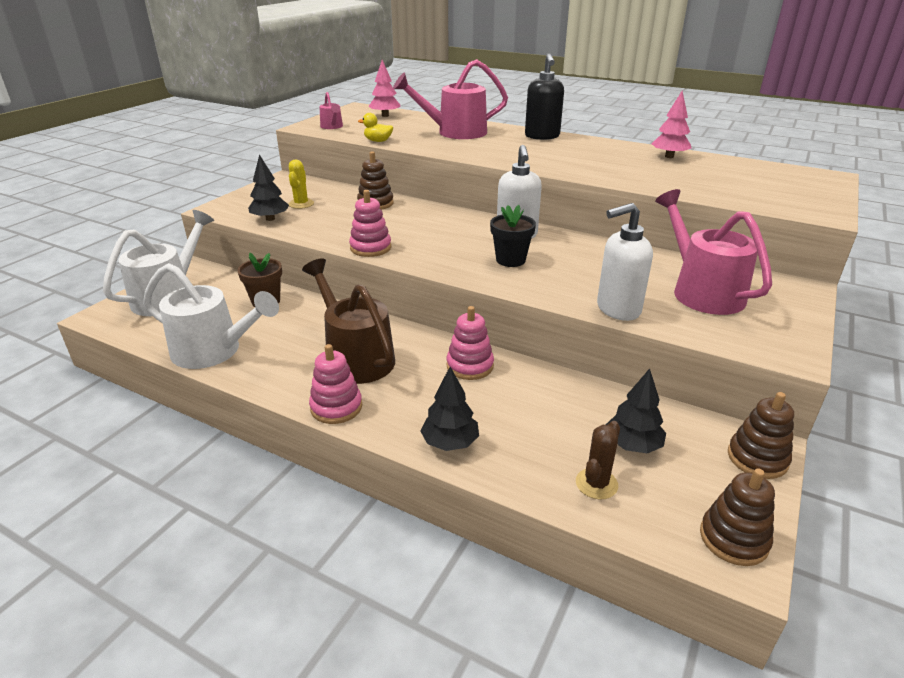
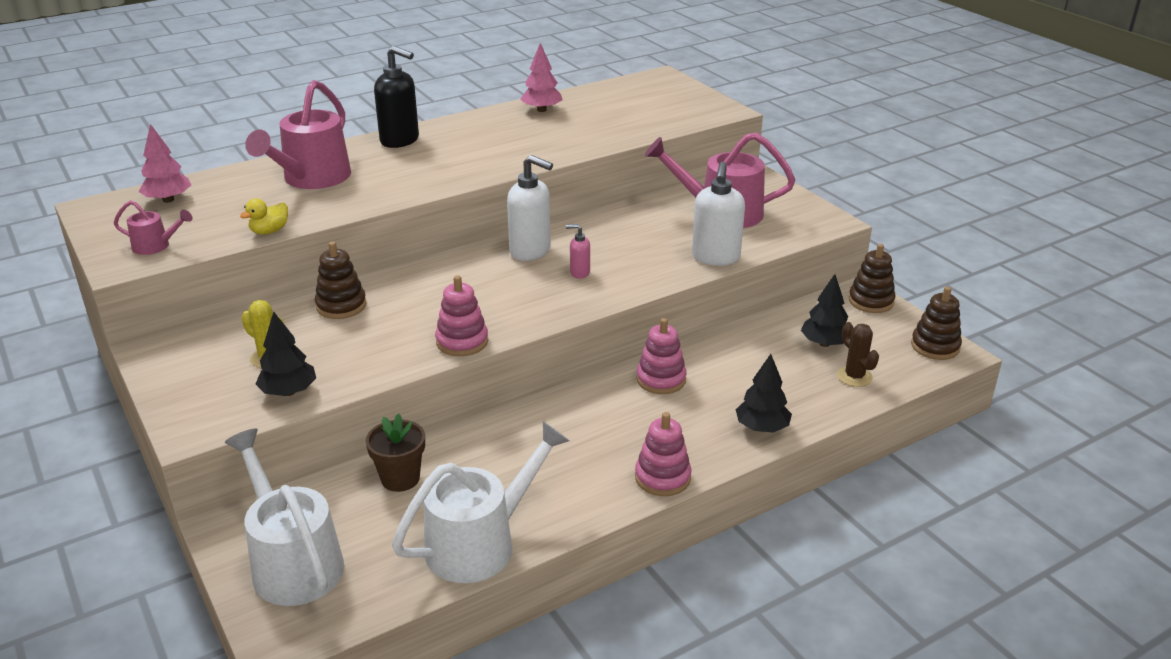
camera: 60 degrees left, 0 degrees up
(355, 357) = (585, 443): brown watering can -> none
(510, 260) = (579, 273): black flower pot -> pink soap dispenser

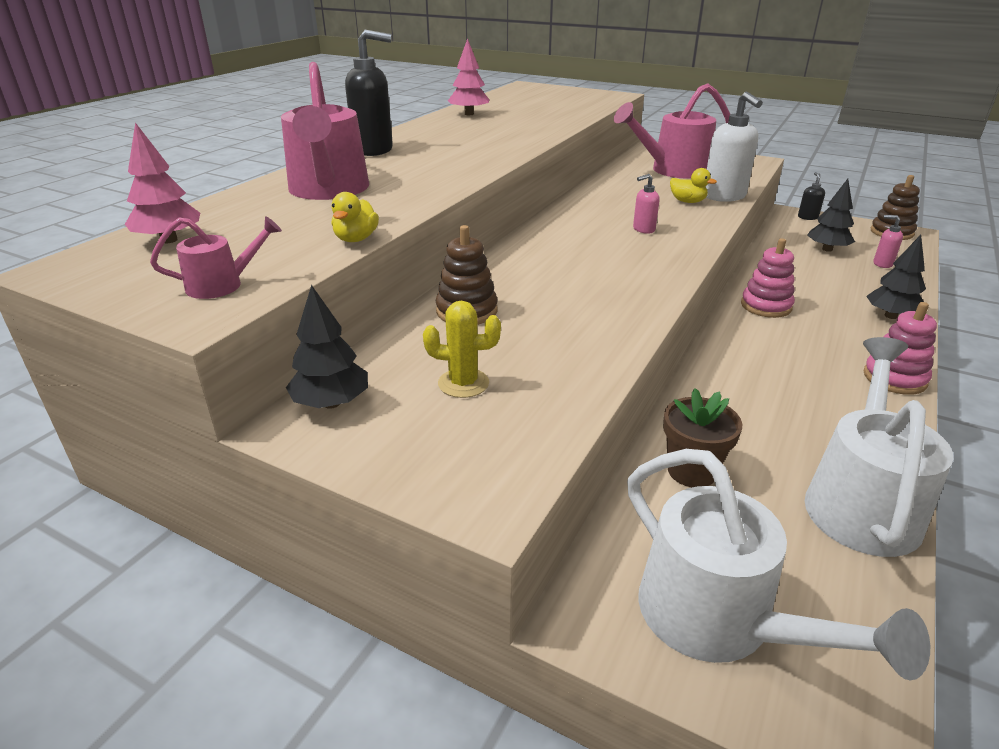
camera: 30 degrees left, 0 degrees up
(289, 392) = (542, 410): black tree -> black tree (331, 403)
(292, 561) = (720, 621): white watering can -> white watering can turned 150 degrees counterclockwise
(462, 341) = (639, 306): pink stacking toy -> none
(530, 251) = (575, 225): white soap dispenser -> none
(670, 254) = (687, 201): none -> yellow duck
(854, 376) = (882, 264): brown cactus -> pink soap dispenser
(871, 301) = (807, 217): brown stacking toy -> black soap dispenser

